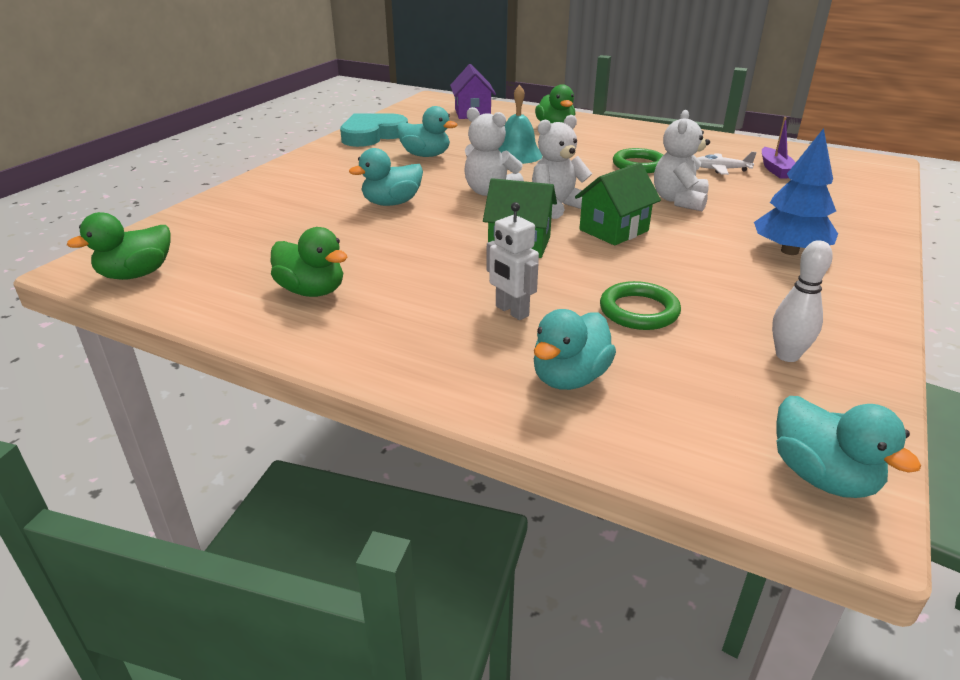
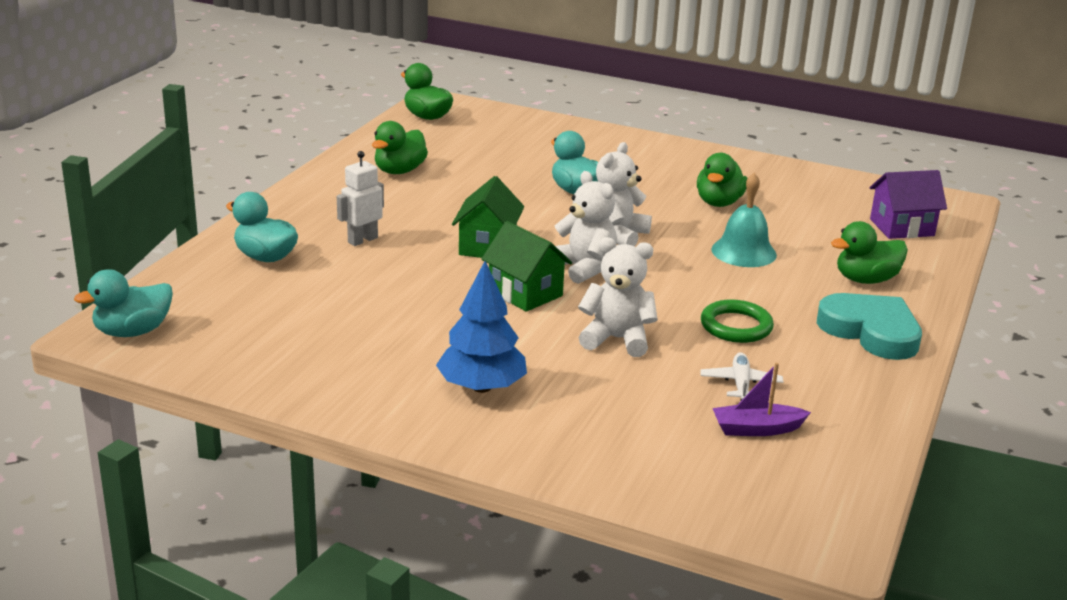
camera: 85 degrees right, 5 degrees down
(372, 135) = (776, 174): turquoise heart -> turquoise heart (871, 331)
(425, 155) = (719, 203): turquoise duck -> green duck
(639, 311) = (358, 291): green ring -> none
(787, 355) = (277, 346): white bowling pin -> none

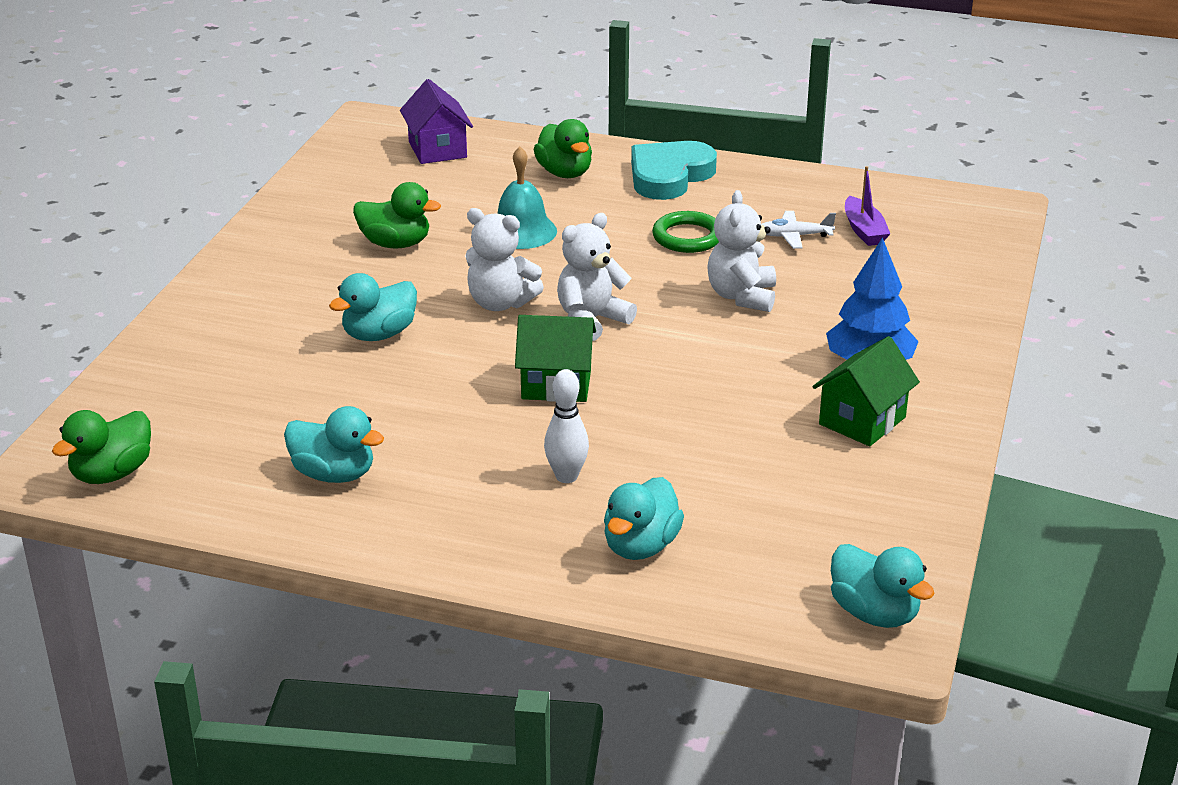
camera: 95 degrees left, 5 degrees up
(362, 240) = (566, 476): white robot -> white bowling pin
(399, 171) = (334, 474): green duck -> turquoise duck
(525, 293) = (665, 352): green house -> green house (862, 421)

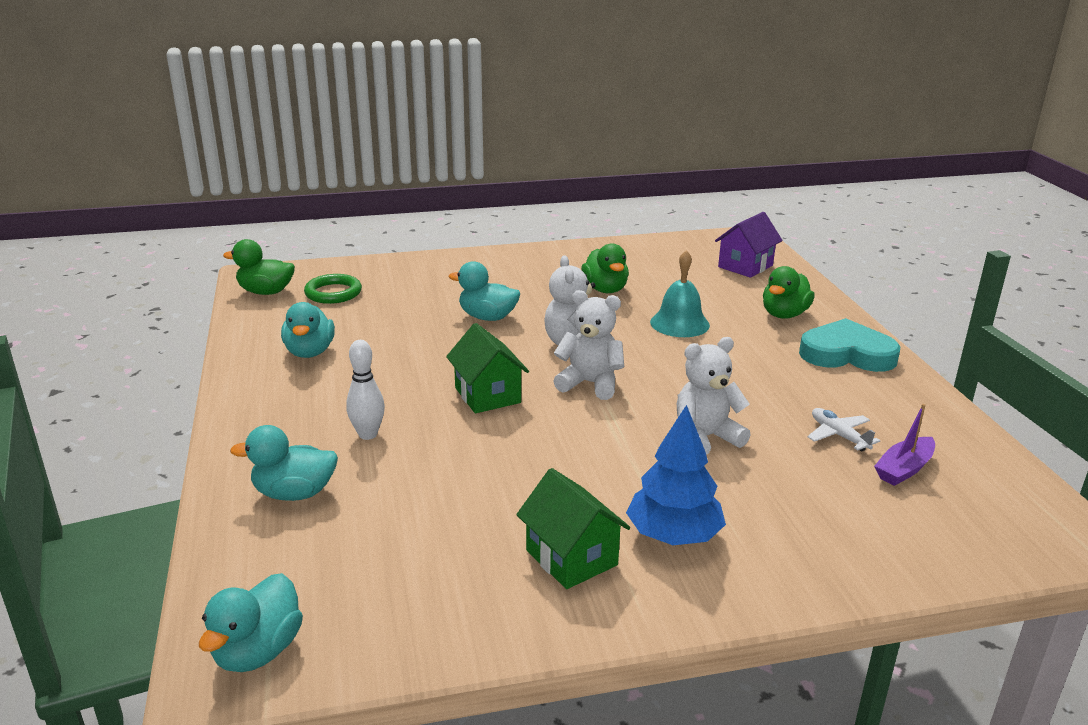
camera: 60 degrees right, 5 degrees down
(688, 237) = (764, 388): green ring -> green ring (333, 293)
(862, 421) = (571, 558): green house -> green house turned 45 degrees clockwise

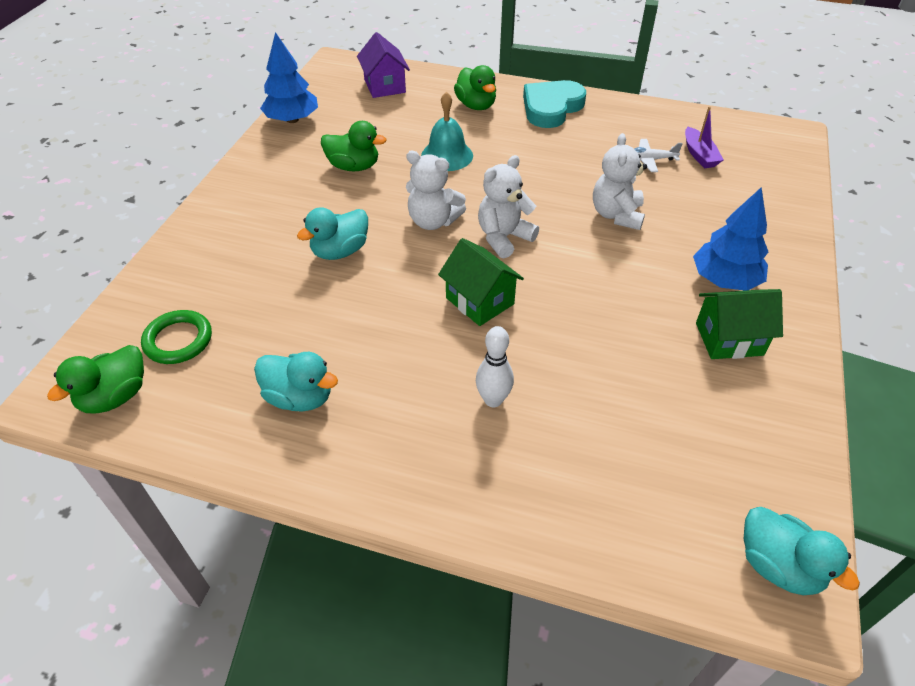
camera: 60 degrees left, 20 degrees up
(294, 493) = (561, 481): turquoise duck -> none
(487, 395) = (480, 301): green house -> green house turned 45 degrees clockwise
(635, 247) = (292, 120): none -> blue tree

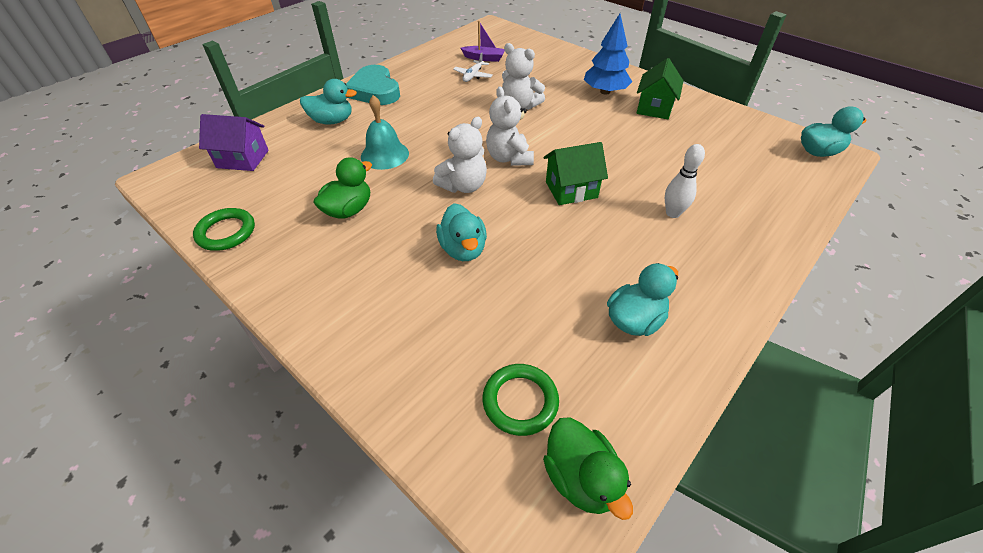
camera: 65 degrees left, 0 degrees up
(292, 120) = (226, 232): blue tree -> green ring
(476, 105) = (332, 121): green duck -> turquoise duck

